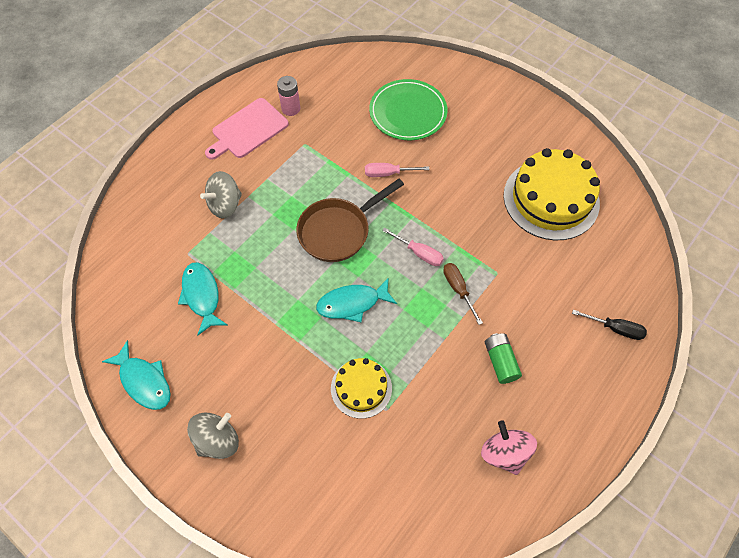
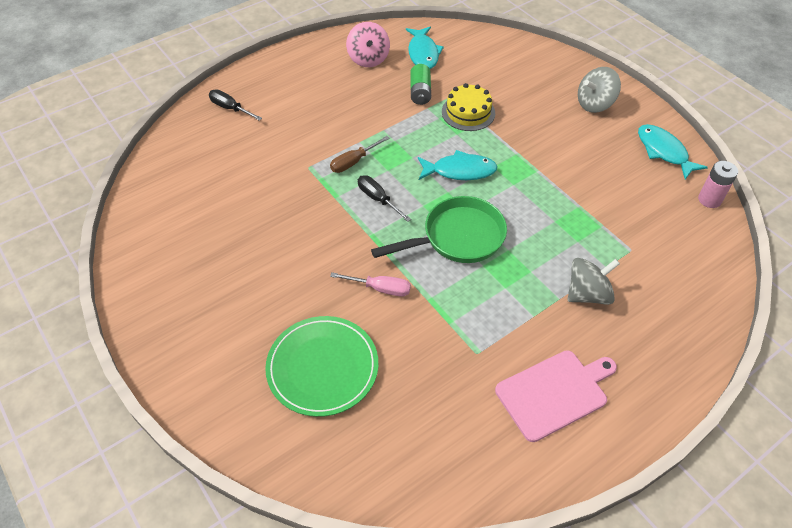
camera: 165 degrees left, 10 degrees down
(202, 296) = (612, 206): turquoise fish -> turquoise fish (423, 53)
(291, 108) = (488, 414): pink battery -> pink battery (709, 199)
(338, 231) = (457, 237): brown pan -> green pan
(419, 253) = (377, 199): pink screwdriver -> black screwdriver
(458, 289) = (353, 162): brown screwdriver -> brown screwdriver turned 60 degrees clockwise
(500, 361) = (342, 106): green battery -> green battery (420, 92)
(551, 199) = (210, 220): yellow cake -> none

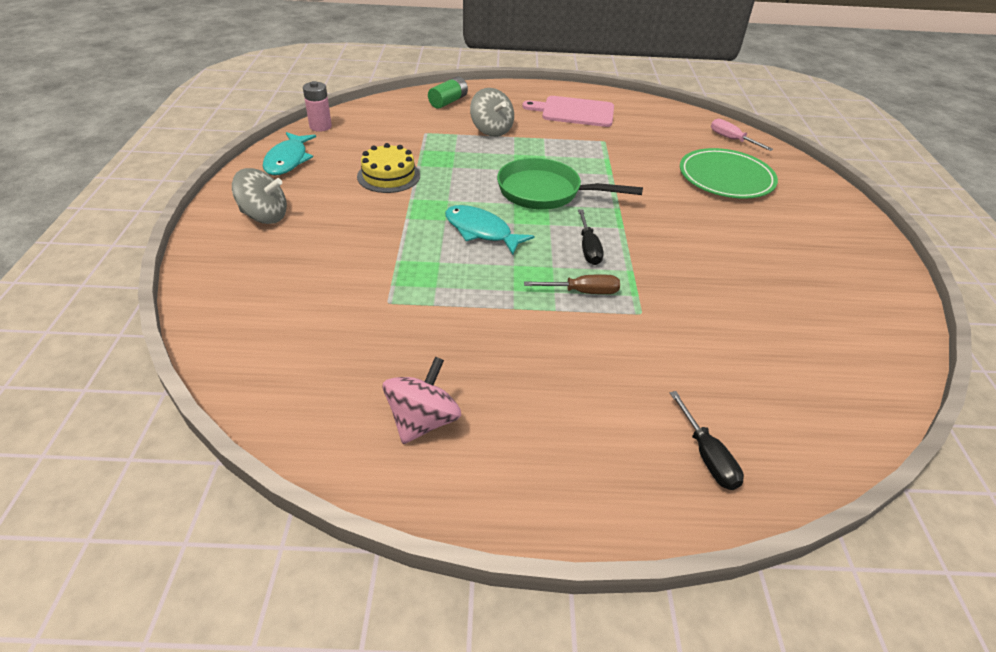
camera: 145 degrees left, 10 degrees down
(381, 289) = (644, 193): pink screwdriver -> pink screwdriver (731, 139)
(420, 92) = (416, 327): green battery -> green battery (448, 101)
(423, 53) = (338, 381): turquoise fish -> none
(468, 112) = (396, 275): yellow cake -> yellow cake (388, 176)
(587, 294) = (491, 130): grey spinning top -> grey spinning top turned 135 degrees counterclockwise

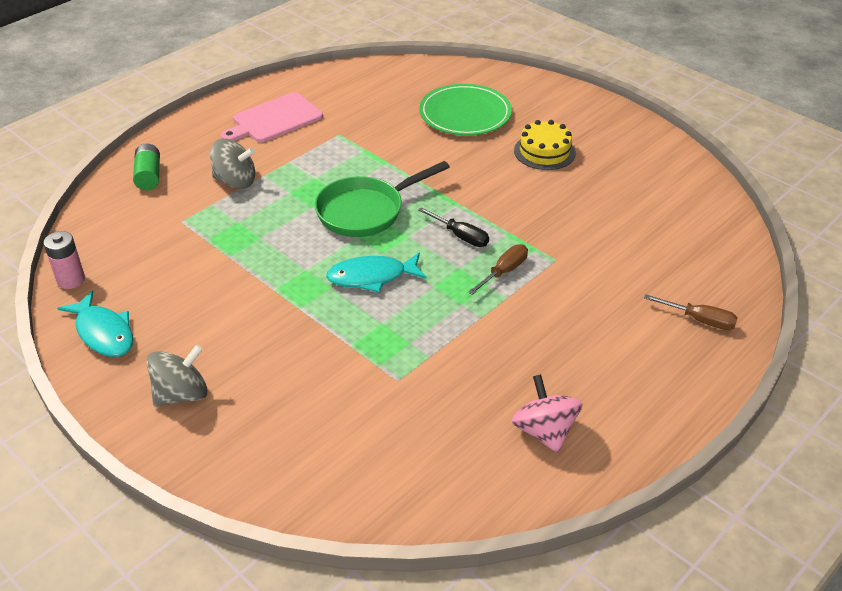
camera: 45 degrees left, 0 degrees up
(388, 176) = (222, 283): yellow cake -> yellow cake (544, 152)
(707, 457) = (700, 320): black screwdriver -> brown screwdriver
(731, 139) = (424, 75): pink screwdriver -> none

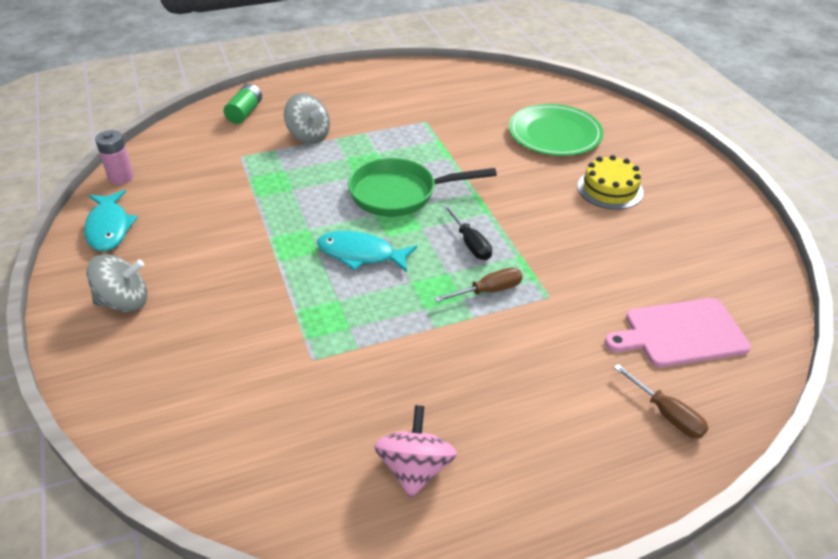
camera: 25 degrees right, 0 degrees up
(274, 119) = (380, 94): pink cutting board -> pink cutting board (681, 333)

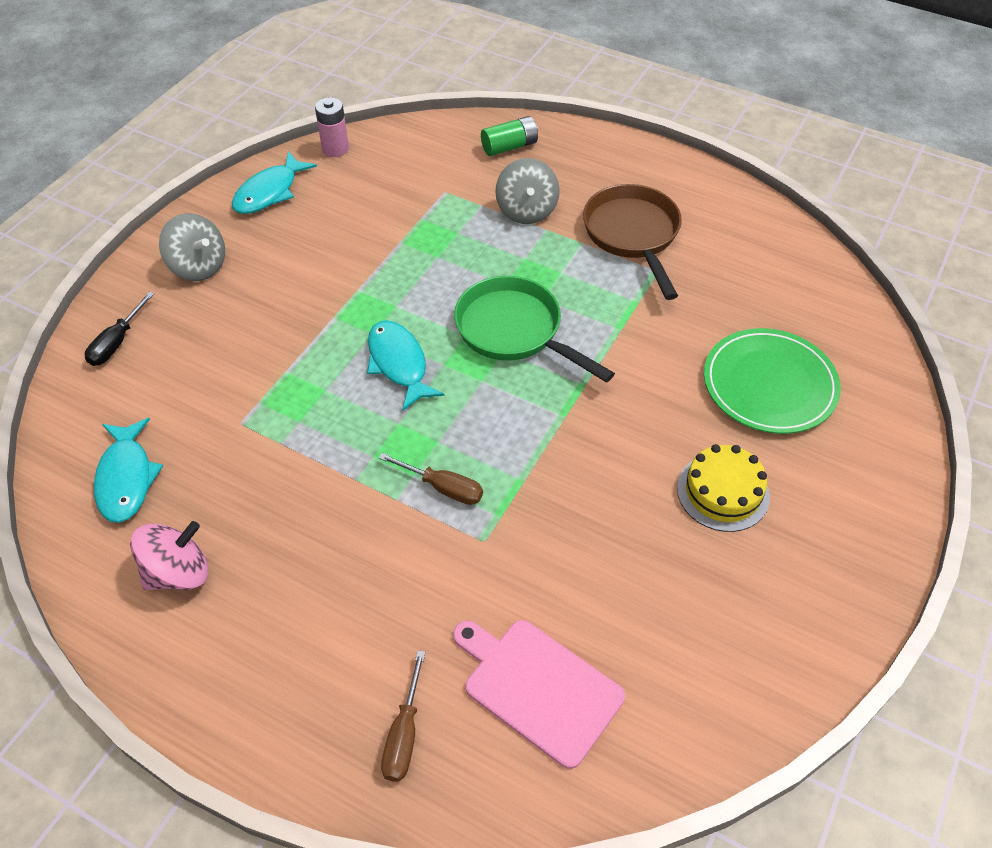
camera: 50 degrees right, 10 degrees up
(284, 455) = (126, 478): none -> turquoise fish
(387, 113) = (633, 235): none -> brown pan
(471, 244) = (498, 431): black screwdriver -> black screwdriver (116, 343)

